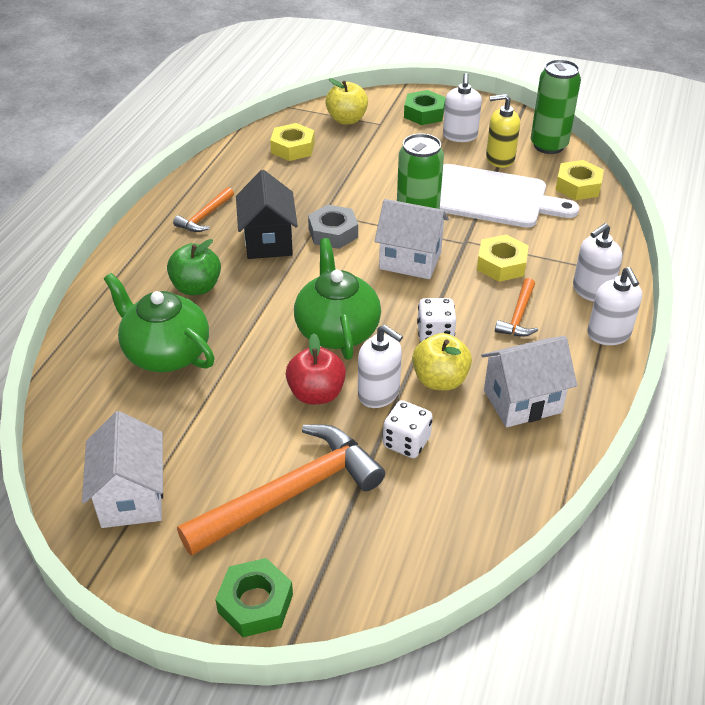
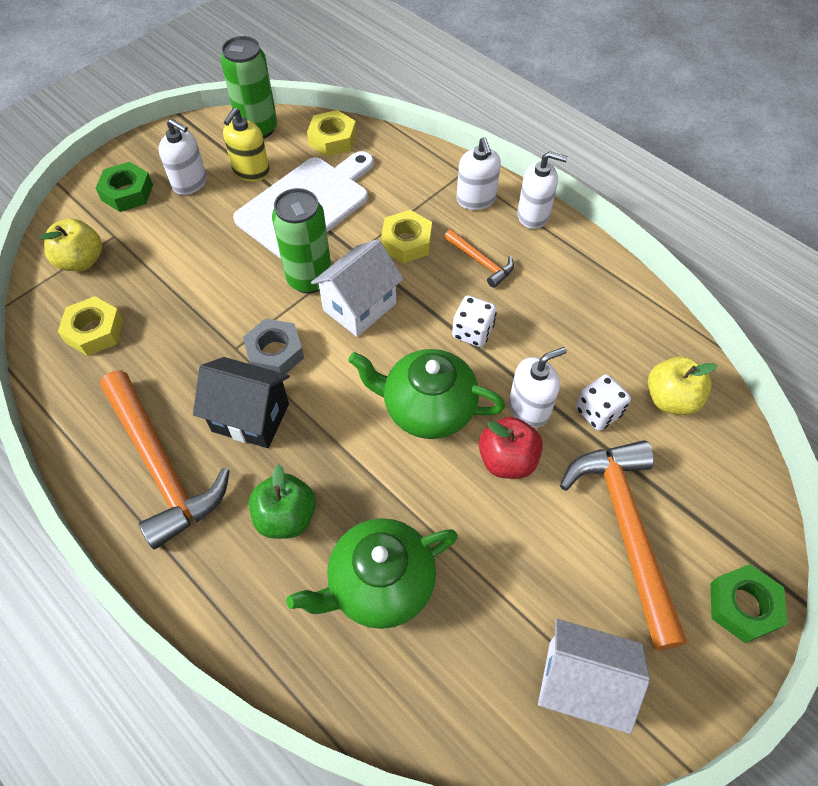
camera: 65 degrees left, 15 degrees up
(205, 216) = (161, 466): orange hammer -> orange hammer, size x2.07
(440, 380) = (533, 354): yellow apple -> yellow apple (670, 399)
(522, 401) = (584, 308): white house -> none

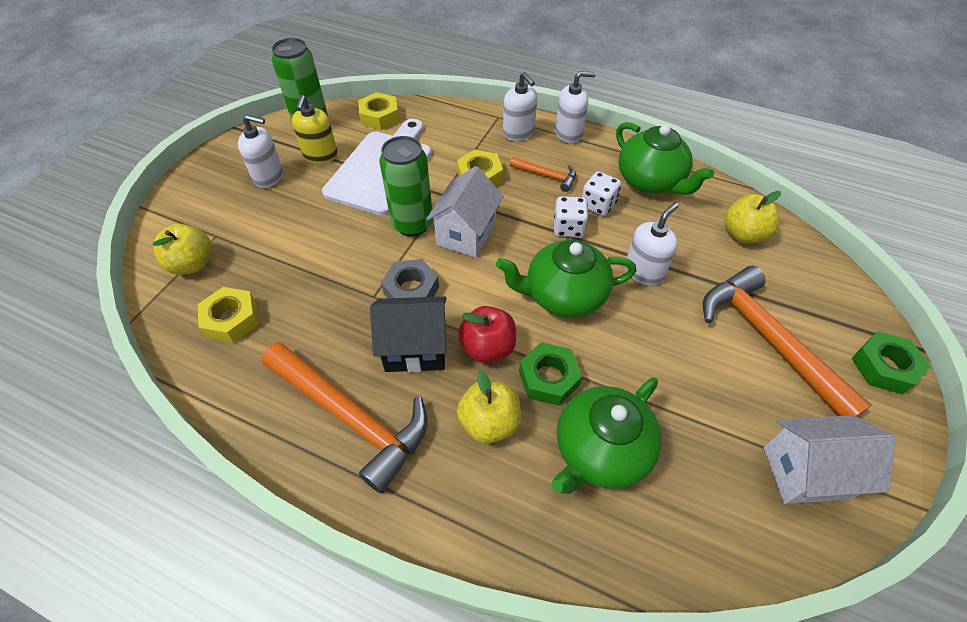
camera: 20 degrees left, 5 degrees down
(127, 193) = (213, 198): green nut -> green nut (549, 378)
(286, 517) = (489, 422): green apple -> yellow apple
(507, 460) = (649, 316): red apple -> red apple (488, 347)
(597, 302) = (650, 181): none -> green teapot
(598, 412) = (696, 259): white dice -> white dice (598, 205)

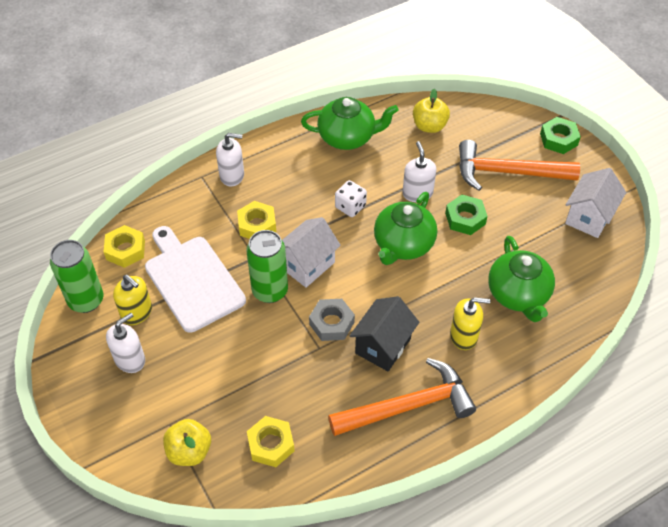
camera: 55 degrees left, 0 degrees up
(466, 234) = (307, 265): white house -> white house turned 75 degrees clockwise
(488, 347) = (411, 307): red apple -> none
(489, 422) = (464, 336): yellow apple -> yellow soap dispenser
(546, 176) = (292, 187): orange hammer -> none
(549, 378) = (456, 289): green nut -> green nut (465, 218)
(568, 133) = (260, 148): white soap dispenser -> none
(598, 205) = (344, 178): white dice -> none

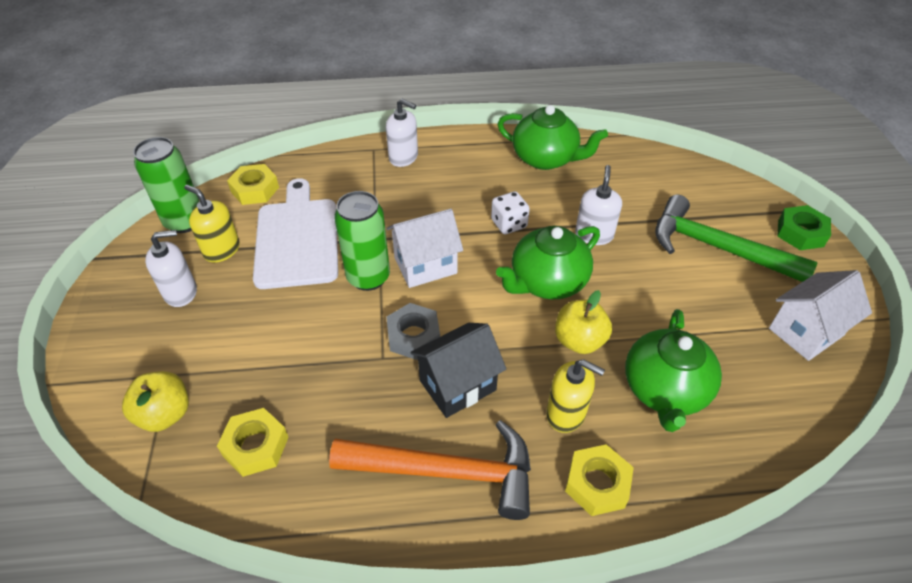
camera: 25 degrees right, 5 degrees down
(137, 313) = (221, 250): yellow soap dispenser -> yellow soap dispenser turned 150 degrees clockwise
(257, 225) = (398, 209): yellow nut -> yellow nut (597, 484)
(429, 126) = (644, 174): yellow apple -> yellow apple (579, 341)
(465, 218) = (638, 279): green nut -> none
(508, 172) = (717, 248): orange hammer -> green hammer

